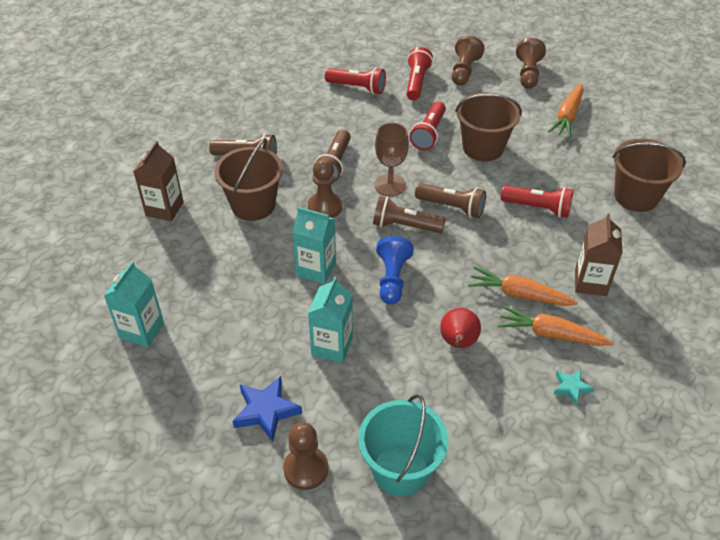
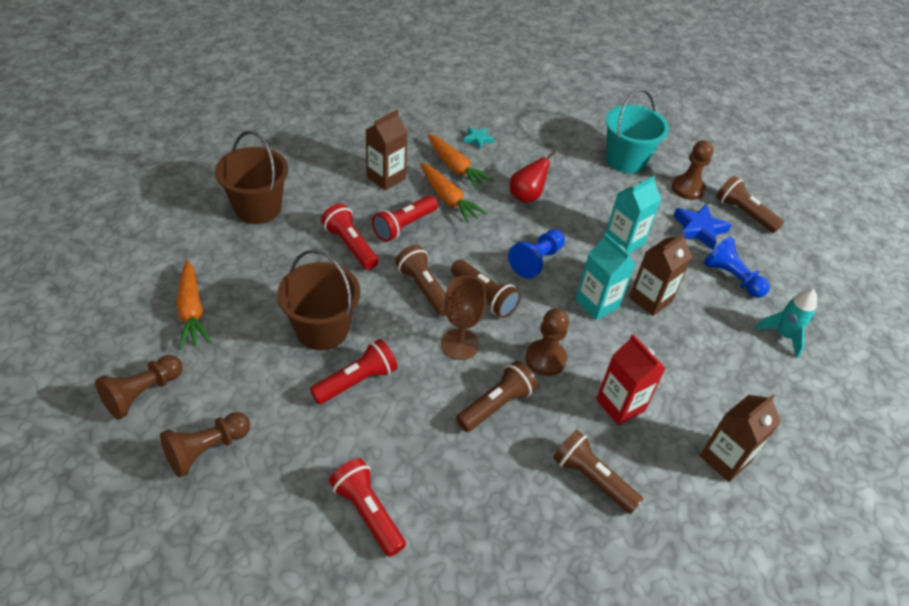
camera: 150 degrees left, 0 degrees up
(142, 330) = (783, 336): turquoise carton -> turquoise rocket
(209, 367) = (731, 278): none -> blue pawn
(225, 470) = (744, 213): none -> brown flashlight
(253, 205) = (620, 405): brown bucket -> red carton
(274, 299) = (650, 299): none -> brown carton
(416, 82) = (284, 470): red flashlight -> red flashlight (404, 226)
(567, 116) = (192, 311): orange carrot -> orange carrot turned 105 degrees clockwise

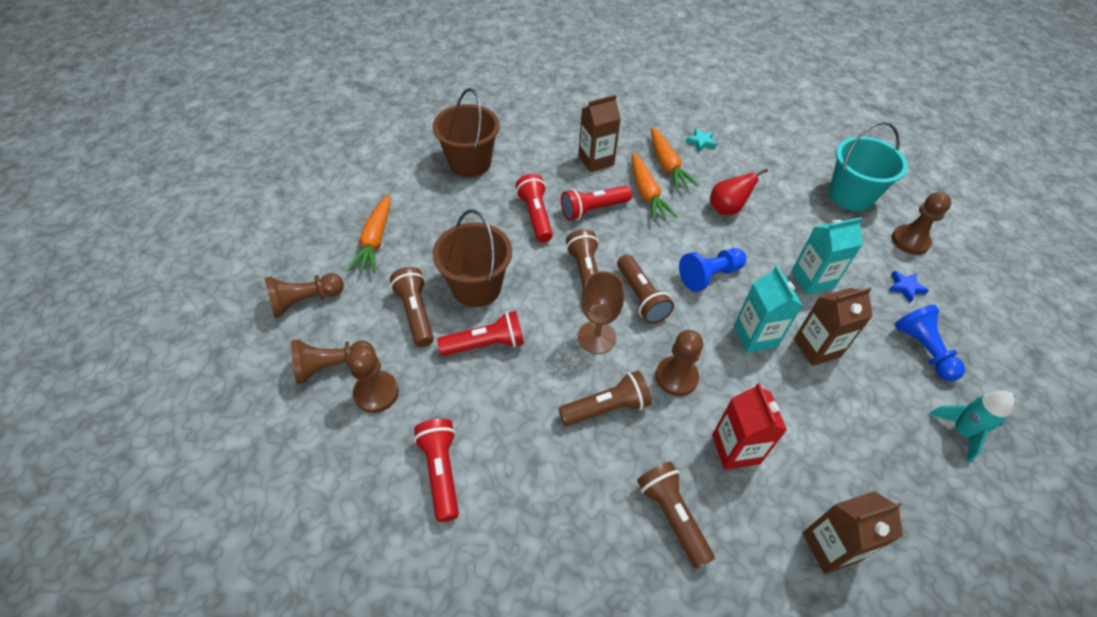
camera: 25 degrees right, 5 degrees up
(266, 461) = (376, 393): none -> brown pawn
(699, 229) = (905, 287): blue star -> blue star, size x0.59
(744, 213) = (967, 283): brown flashlight -> brown flashlight (416, 313)

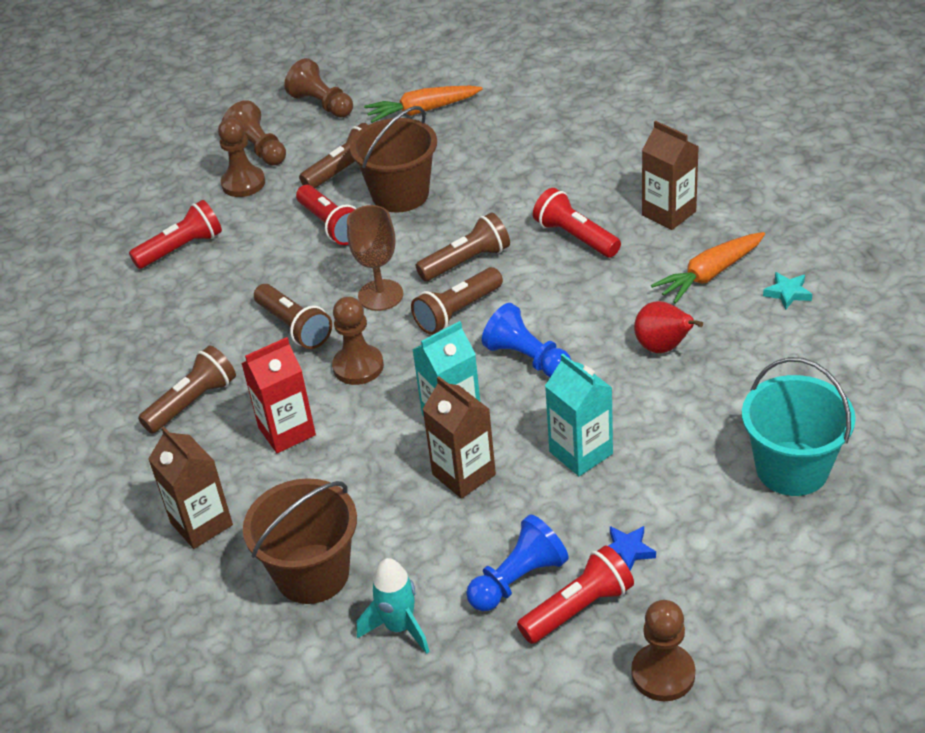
camera: 75 degrees right, 10 degrees down
(470, 163) = (585, 124): brown bucket -> brown bucket (312, 574)
(535, 216) = (533, 198): red flashlight -> red flashlight (578, 608)
(646, 193) = (638, 271): orange carrot -> none
(910, 241) = (734, 548): brown pawn -> brown pawn (663, 674)

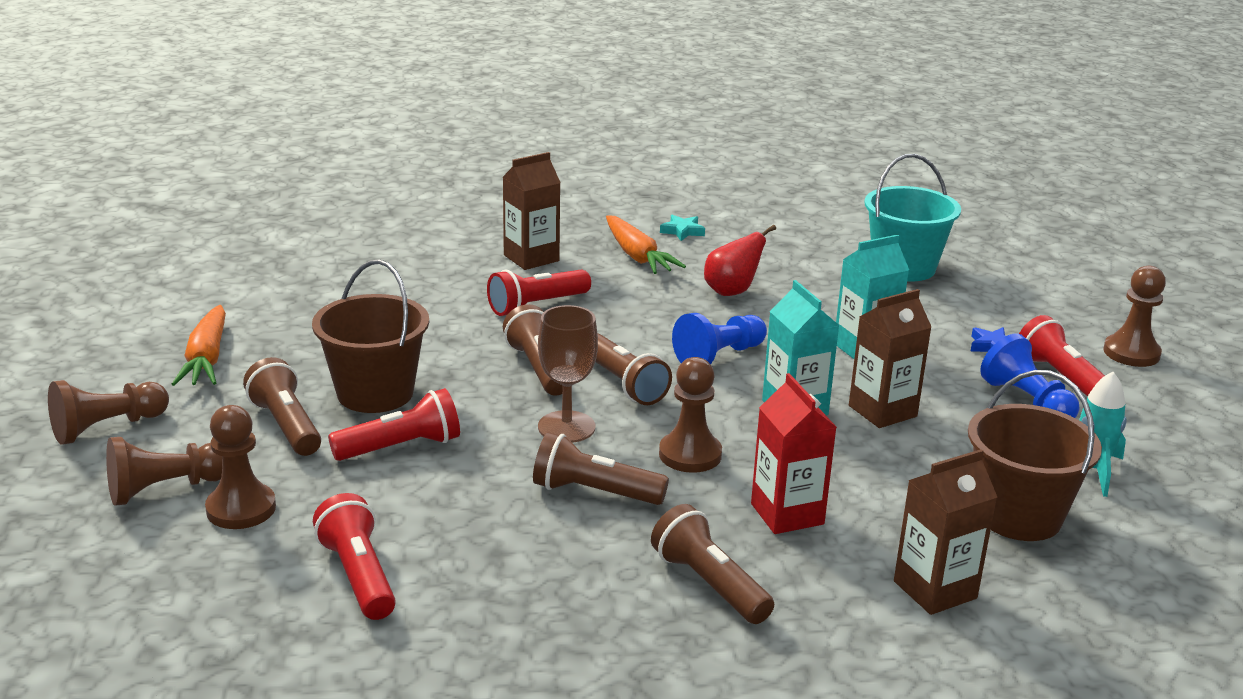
camera: 85 degrees left, 15 degrees down
(294, 327) = (594, 492): brown flashlight -> brown flashlight turned 135 degrees counterclockwise

